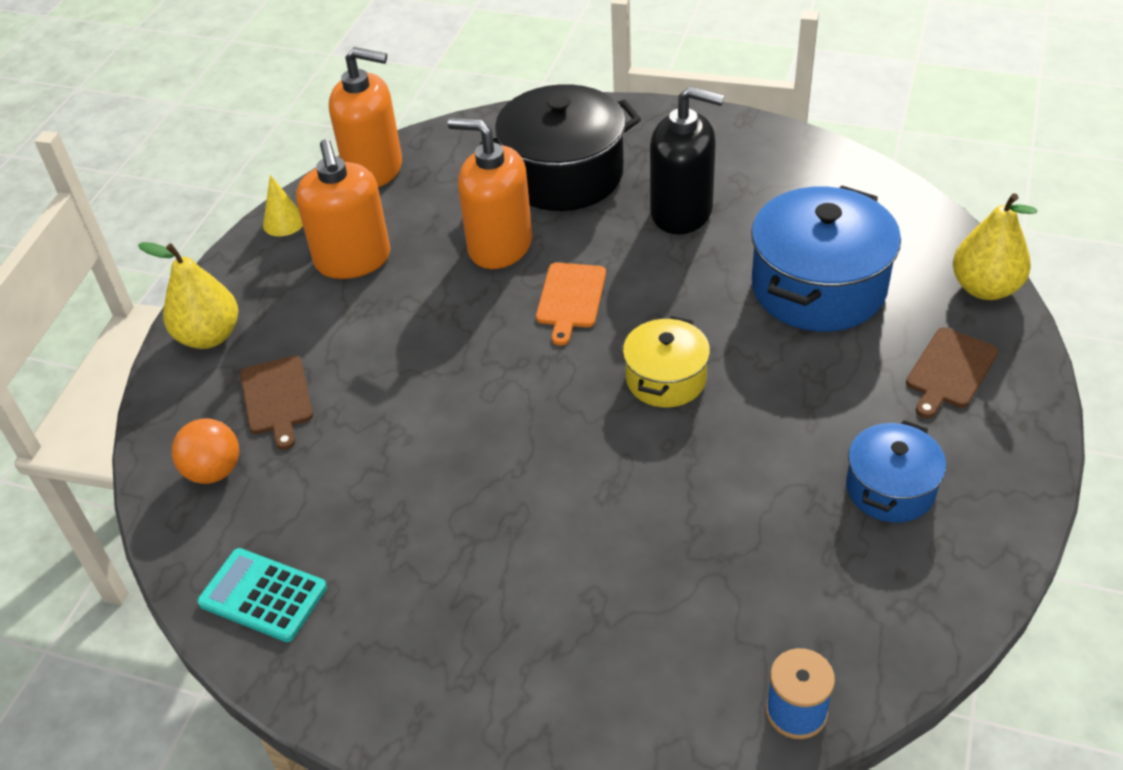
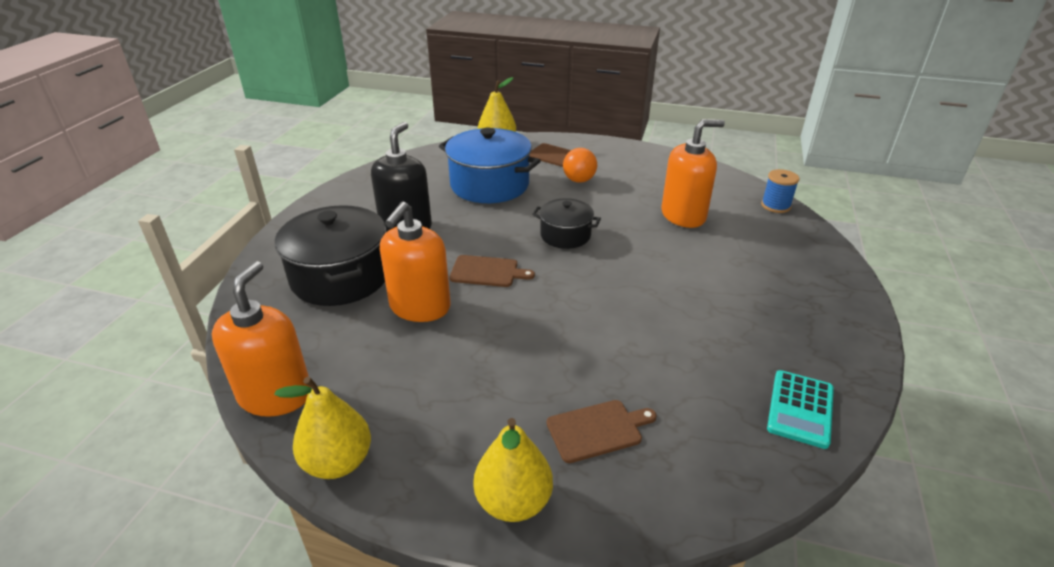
camera: 95 degrees left, 10 degrees down
(214, 471) = (690, 463): orange ball -> orange ball (579, 180)
(283, 222) = (338, 462): yellow cone -> yellow pear
(353, 260) = (415, 397): orange soap dispenser -> orange soap dispenser (683, 215)
(570, 299) = (487, 272): orange cutting board -> brown cutting board
(666, 379) = (565, 235): yellow pot -> black pot
(890, 488) = (637, 176): blue pot -> none

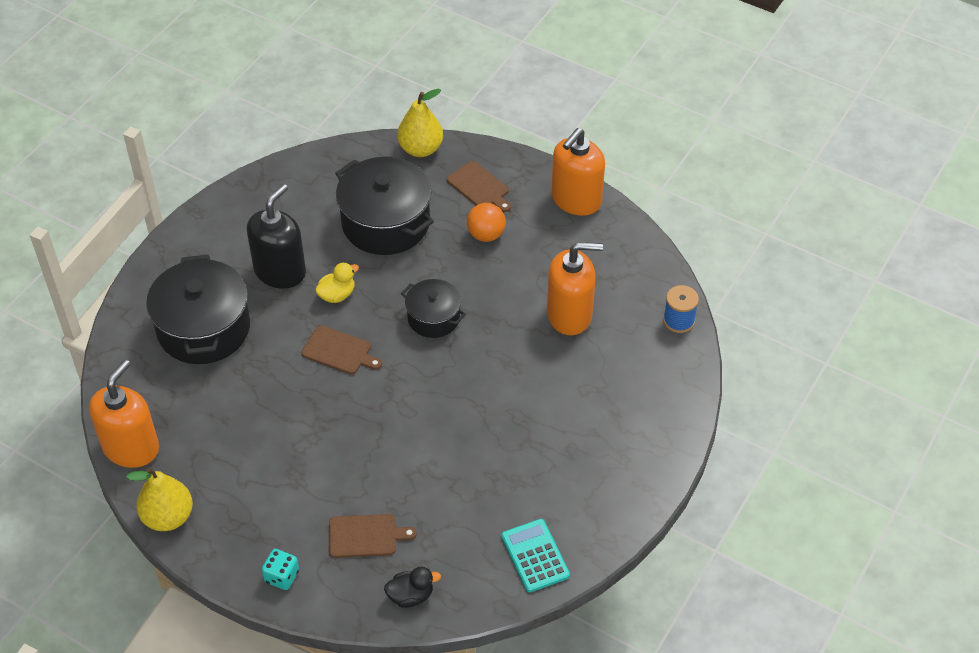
camera: 15 degrees right, 15 degrees up
(419, 307) = (265, 381): orange soap dispenser -> orange soap dispenser (576, 200)
(467, 233) = (337, 295): none -> yellow duck
(489, 185) = (386, 223): blue pot -> black pot
(513, 502) = (282, 576): yellow pear -> turquoise dice
(690, 486) = (411, 596): none -> black duck
(800, 409) = (535, 556): turquoise calculator -> turquoise calculator turned 120 degrees clockwise

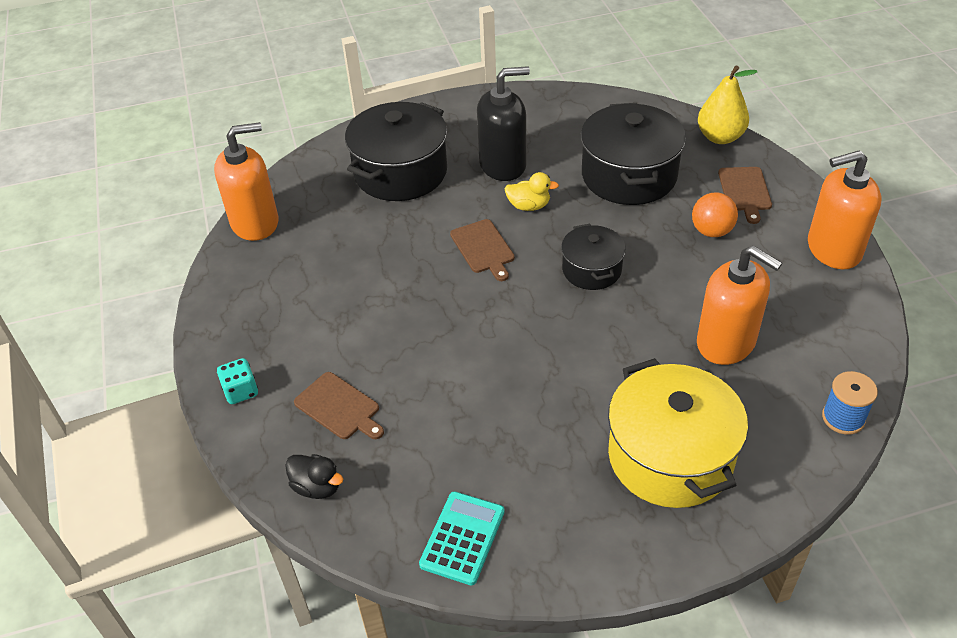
camera: 45 degrees right, 5 degrees down
(168, 517) = (219, 287): yellow pear -> none
(605, 416) = (670, 457): none -> yellow pot

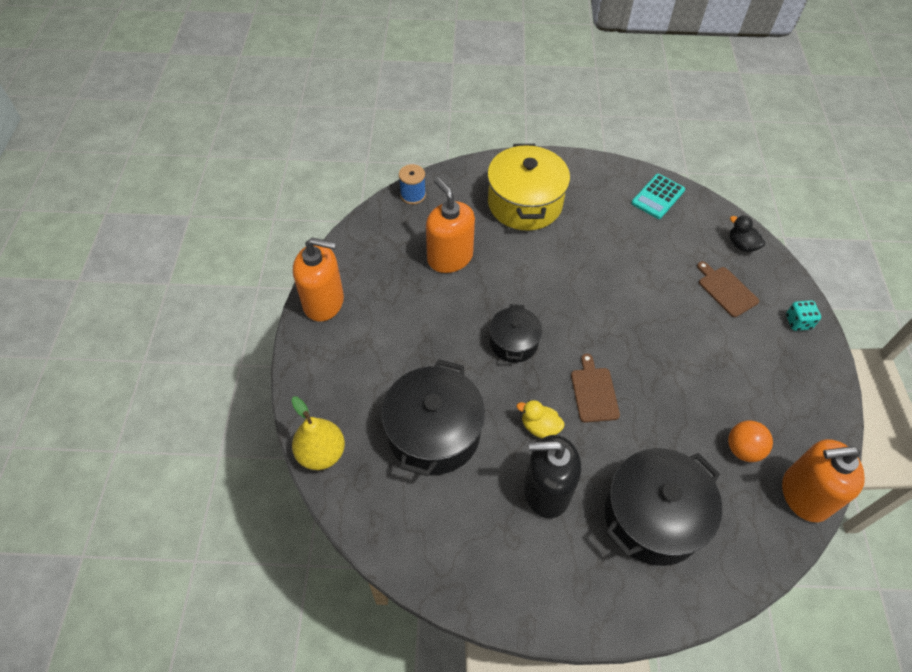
camera: 165 degrees left, 10 degrees up
(711, 231) = (401, 348): orange ball -> orange ball (743, 449)
(744, 191) = (347, 379): brown cutting board -> none

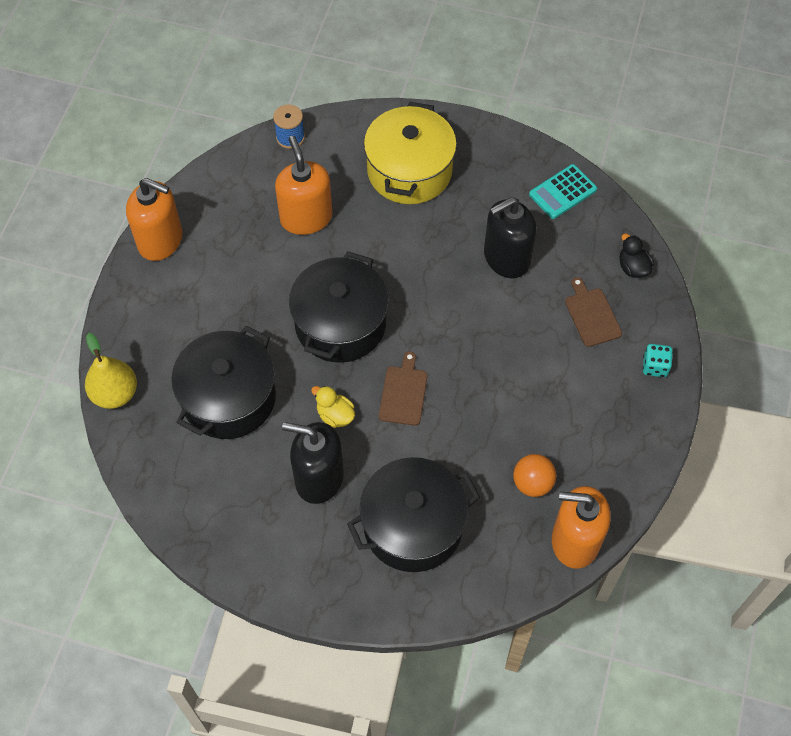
camera: 15 degrees right, 5 degrees up
(513, 342) = (340, 324): black pot -> black pot, size x1.76
(635, 258) = (506, 258): none -> black soap dispenser

